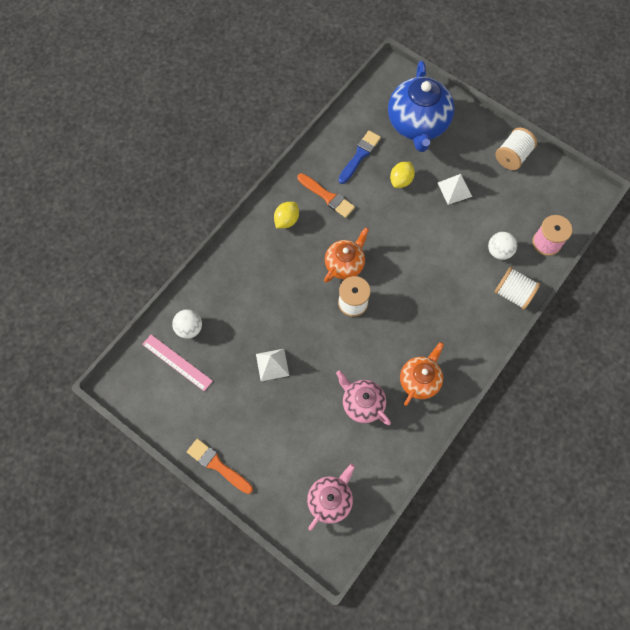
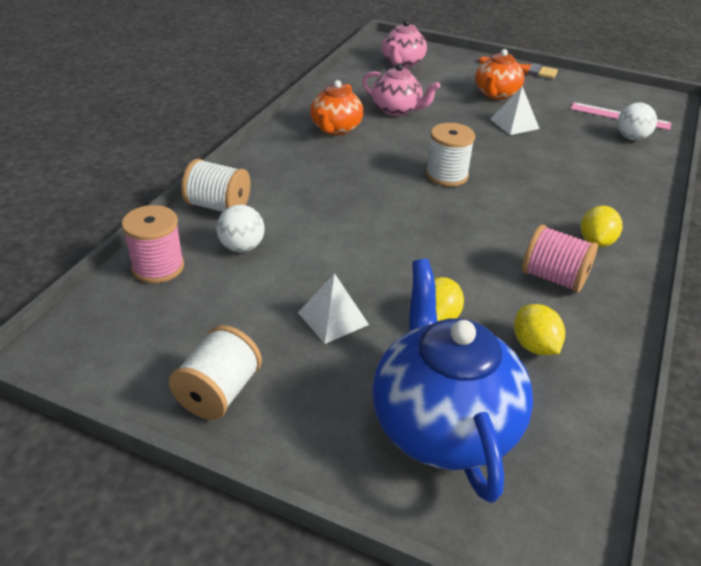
camera: 165 degrees right, 30 degrees down
(327, 196) = (554, 278): orange brush -> pink spool
(345, 264) = (478, 207): orange teapot -> orange teapot (496, 94)
(359, 155) = (534, 346): blue brush -> yellow lemon

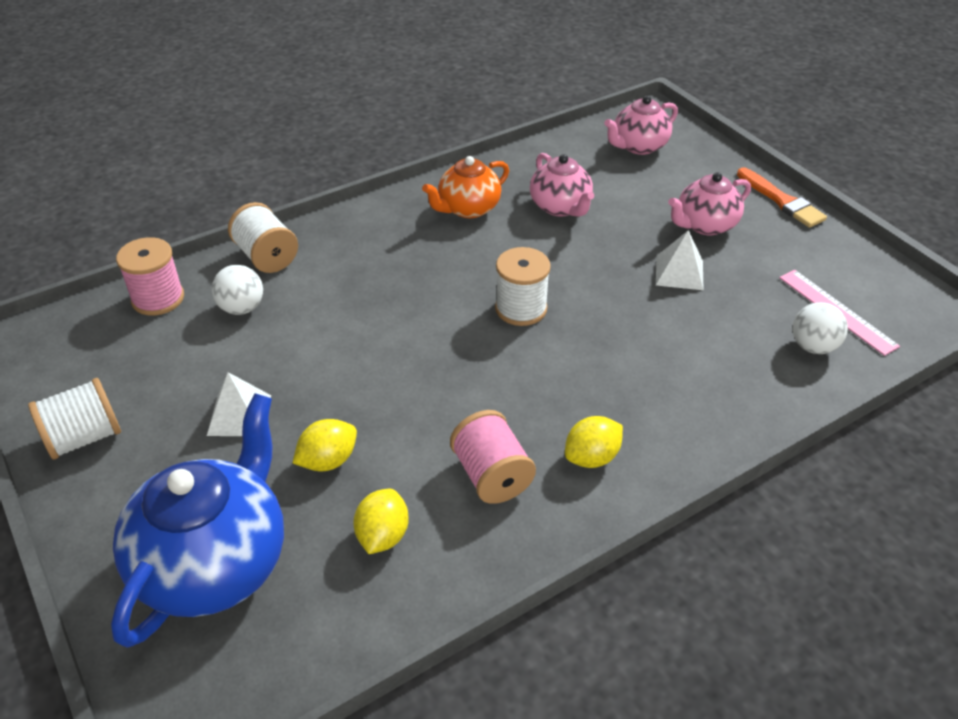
camera: 35 degrees right, 5 degrees up
(496, 94) = (705, 225): orange teapot -> pink teapot

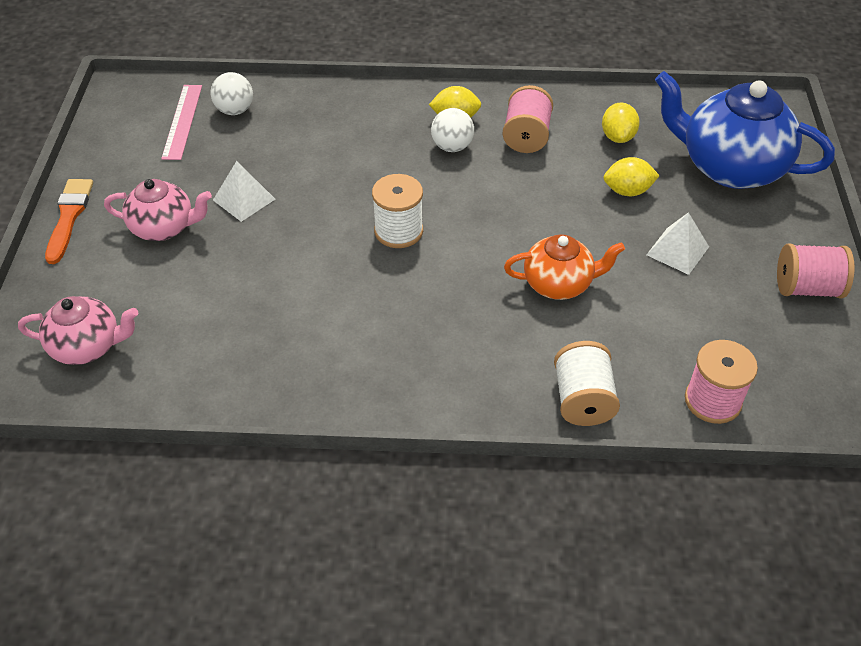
camera: 145 degrees left, 5 degrees up
(84, 437) = (807, 288): white spool -> pink spool
(215, 563) = (730, 167): blue teapot -> blue teapot turned 60 degrees clockwise
(242, 308) = (635, 348): white ball -> white ball (452, 147)
(382, 535) = (617, 137): yellow lemon -> yellow lemon turned 45 degrees counterclockwise
(468, 208) = (342, 357): orange teapot -> orange teapot (559, 284)
(560, 207) = (256, 311): pink teapot -> none

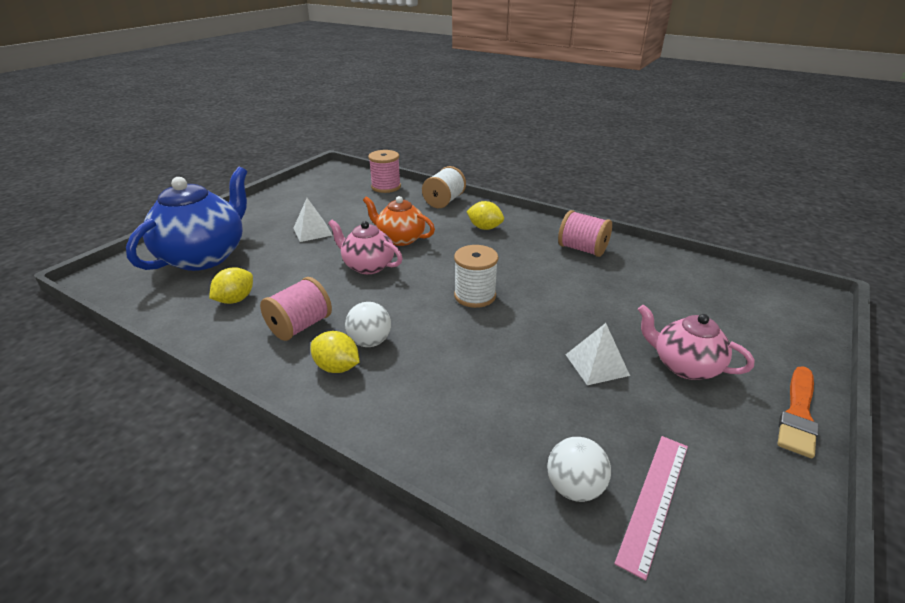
camera: 150 degrees left, 15 degrees down
(88, 346) = (748, 301): pink teapot -> pink teapot (368, 266)
(627, 191) = (289, 266): yellow lemon -> yellow lemon (485, 228)
(730, 167) = (205, 256): blue teapot -> blue teapot turned 120 degrees counterclockwise
(807, 288) = (278, 201): pink spool -> pink spool (582, 249)

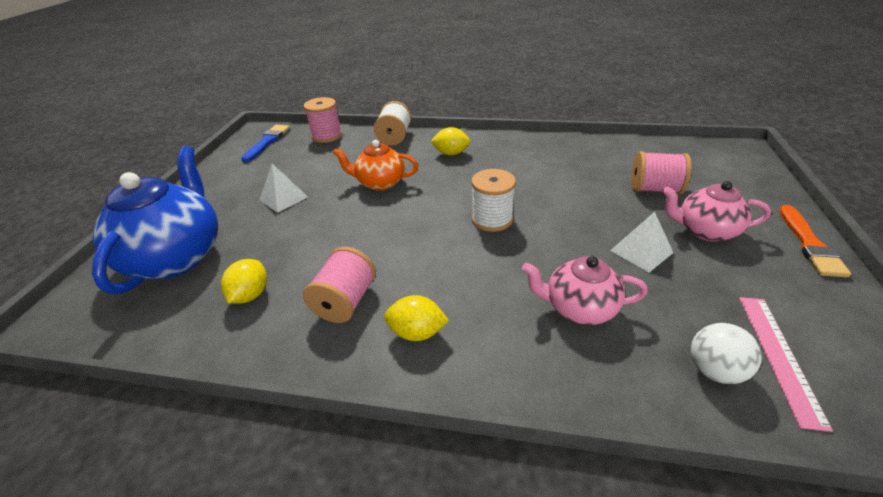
camera: 20 degrees left, 5 degrees up
(333, 181) = (267, 142): none -> blue brush
(368, 266) = (368, 218): pink teapot -> pink teapot (579, 308)
(370, 341) = (429, 295): white ball -> none
(582, 249) = (548, 152): pink spool -> pink spool (654, 189)

